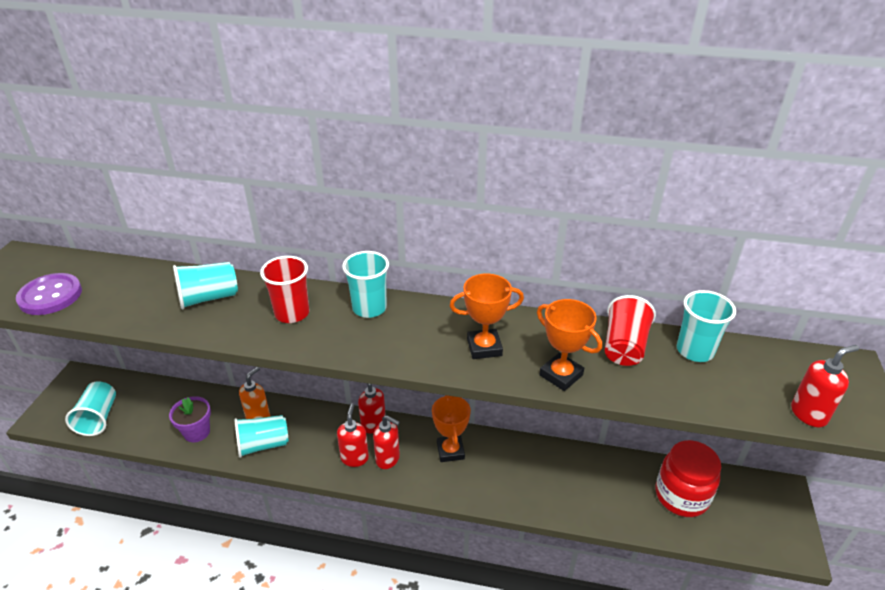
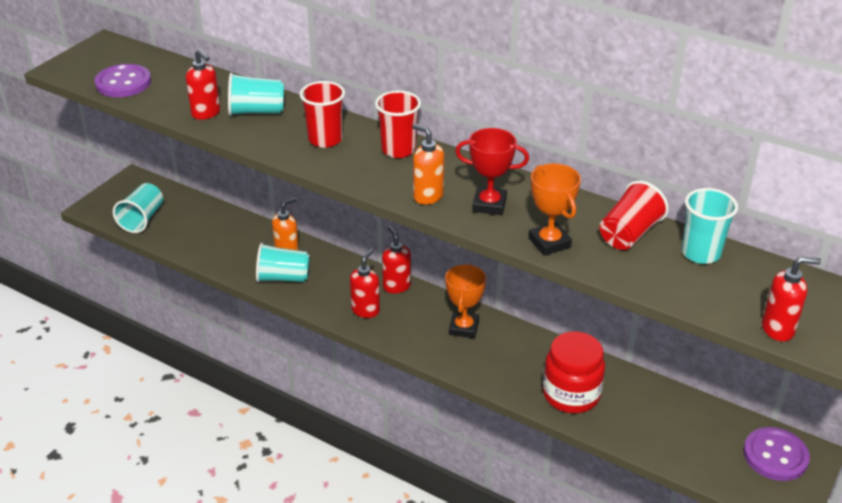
camera: 20 degrees right, 0 degrees up
(197, 432) = (226, 252): purple flower pot -> none
(369, 308) = (398, 150): turquoise cup -> red cup
(388, 459) = (398, 319): red soap dispenser -> red soap dispenser (206, 113)
(421, 352) = (428, 196): none -> orange soap dispenser
(484, 347) = (489, 205): orange trophy -> red trophy
(681, 496) = (689, 428): red jar -> red jar (571, 394)
(759, 501) = (775, 456): none -> purple button

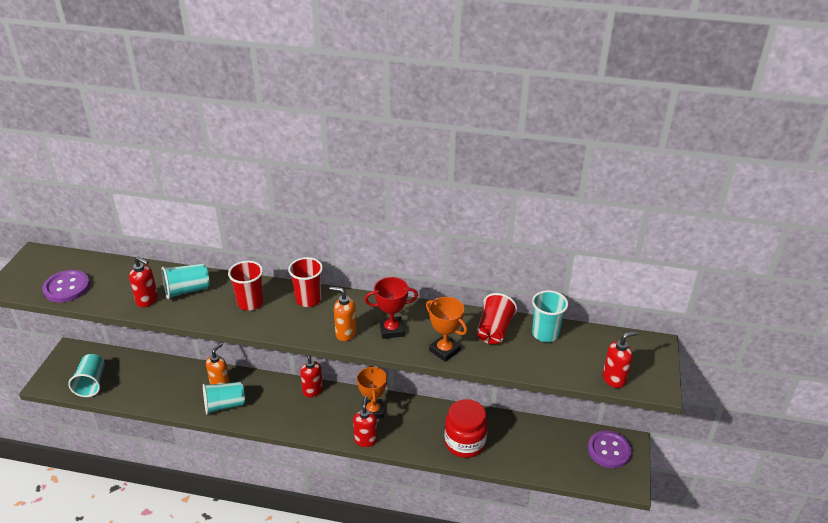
camera: 20 degrees left, 0 degrees up
(366, 310) = (297, 416): red soap dispenser -> red soap dispenser (365, 440)

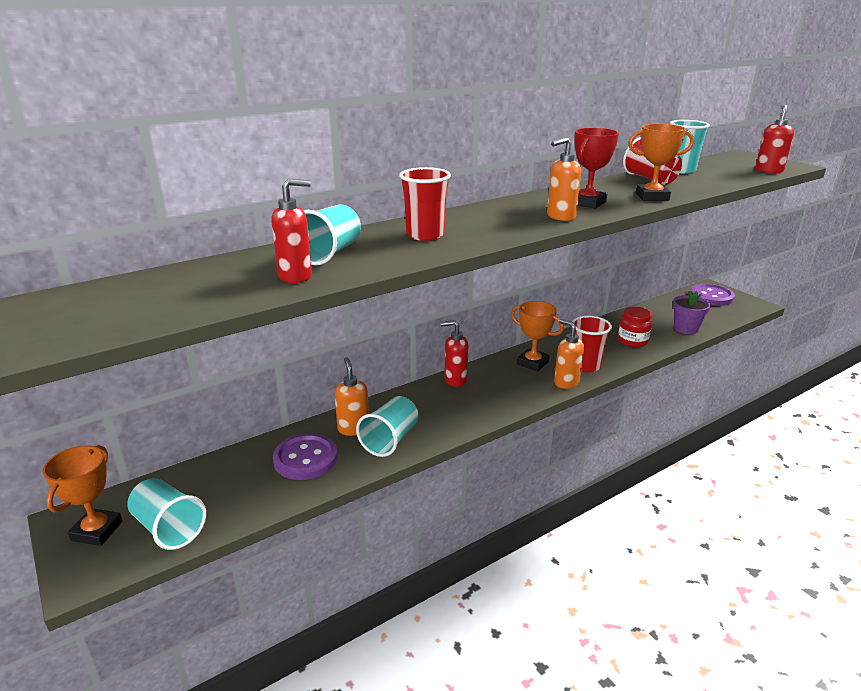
camera: 45 degrees left, 10 degrees down
(67, 287) = (135, 313): purple button -> purple button (305, 458)
(71, 364) = (97, 531): none -> orange trophy
(308, 299) = (474, 214): red cup -> red cup (586, 366)
(365, 440) = (566, 382): red soap dispenser -> orange soap dispenser
(465, 443) = (632, 341): red jar -> red jar, size x0.64
(524, 462) = (686, 328): none -> purple flower pot

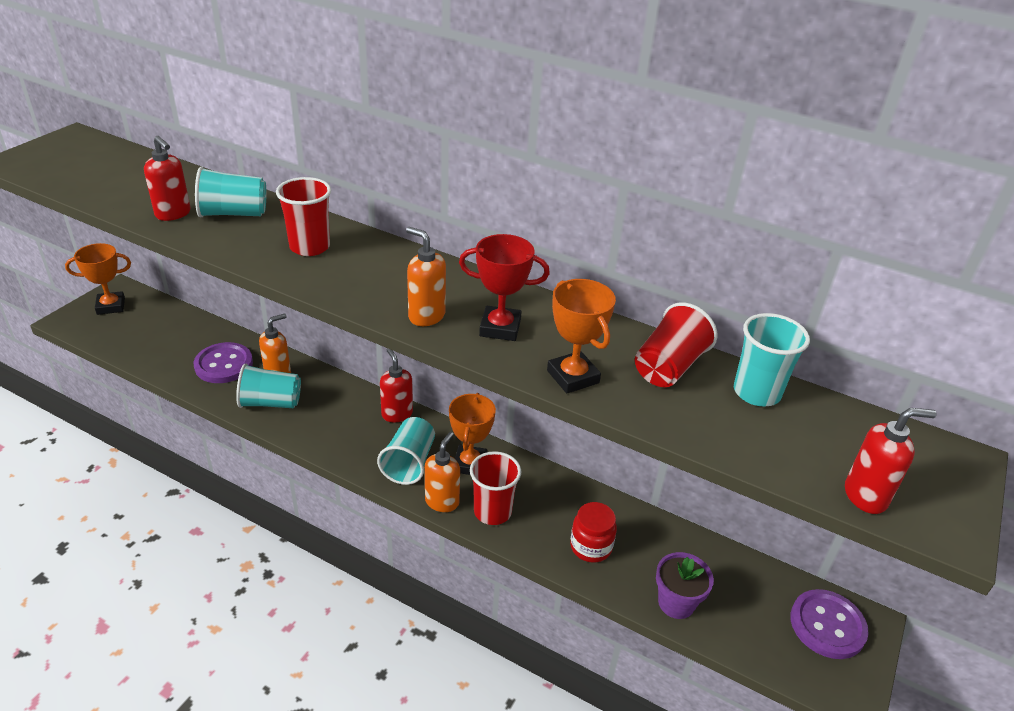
camera: 60 degrees right, 10 degrees up
(169, 528) = (121, 334): turquoise cup -> turquoise cup (409, 463)

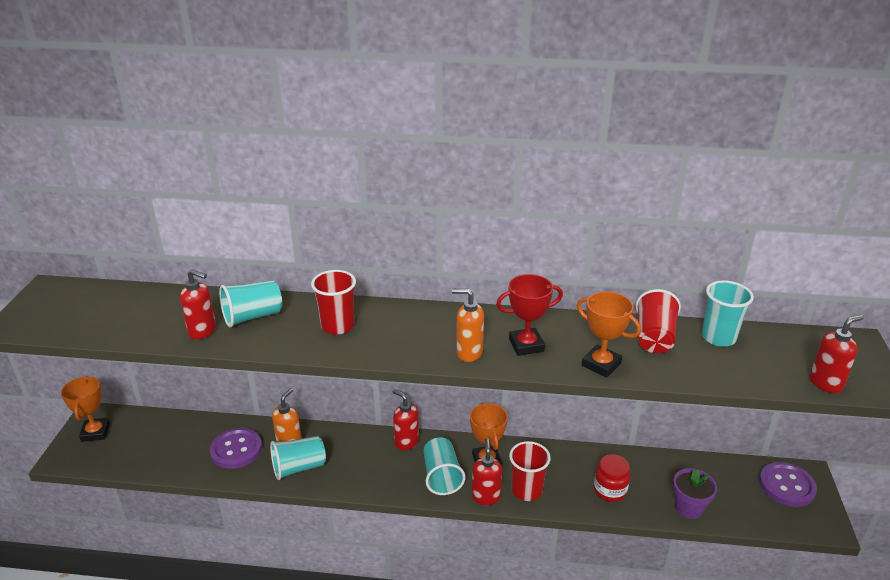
camera: 20 degrees left, 5 degrees down
(111, 306) = (95, 432): orange trophy -> orange trophy turned 60 degrees counterclockwise
(442, 501) = (486, 496): orange soap dispenser -> red soap dispenser

